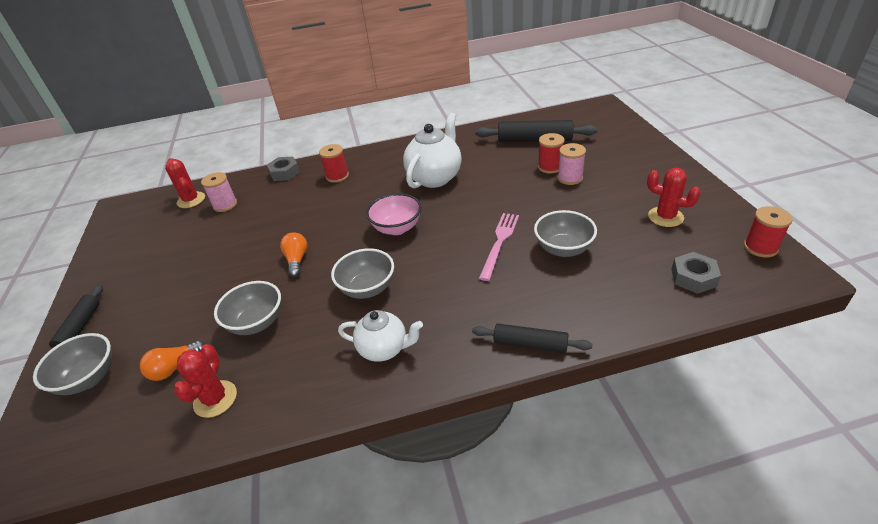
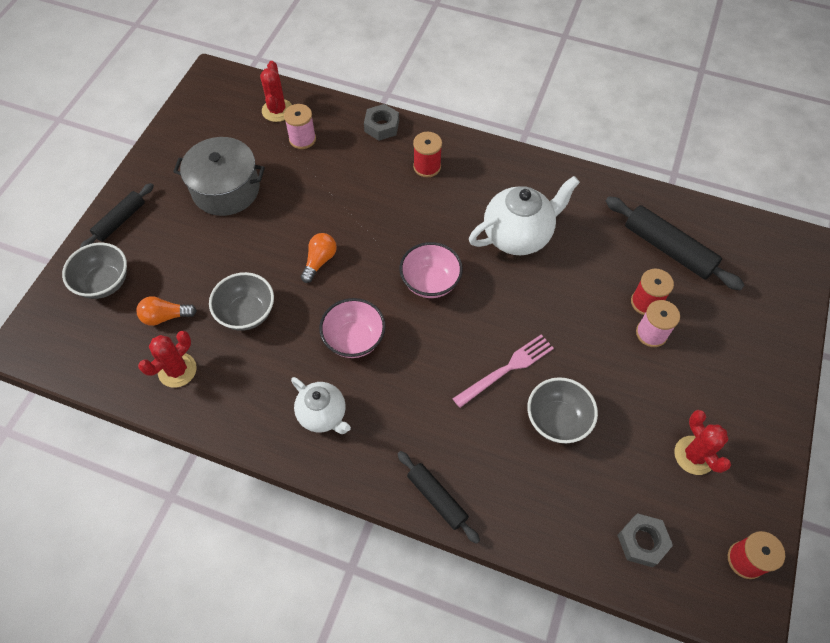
camera: 30 degrees right, 20 degrees up
(177, 260) = (226, 189): none -> grey pot
(367, 288) = (354, 339): grey bowl -> pink bowl

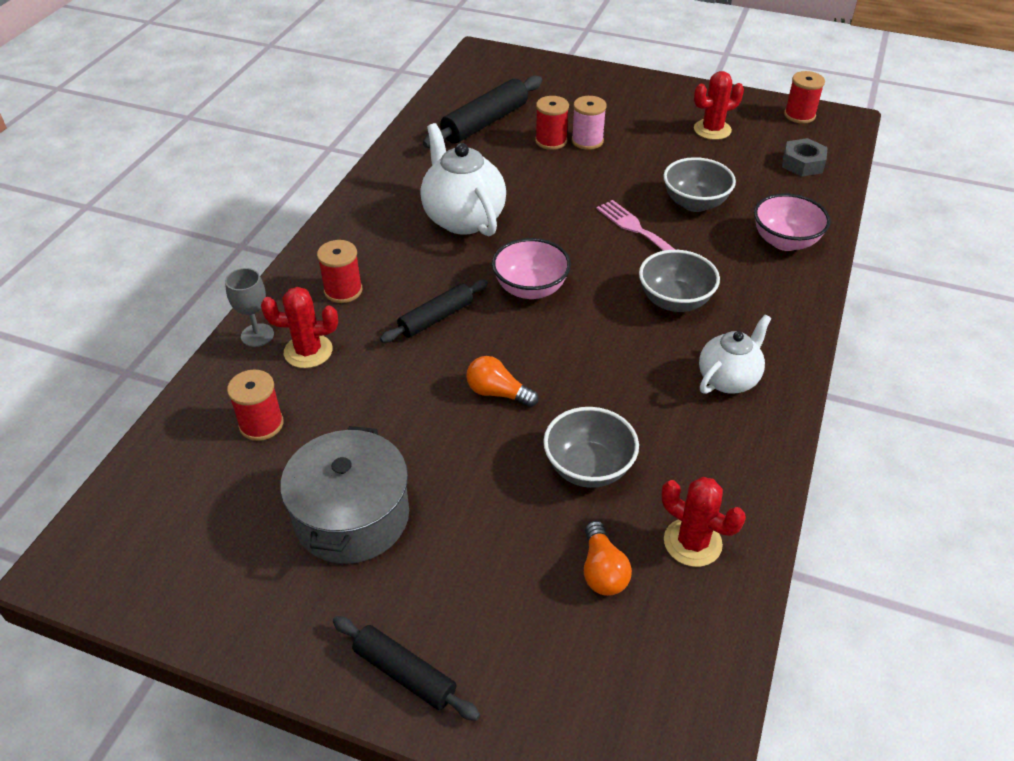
camera: 90 degrees left, 15 degrees down
(104, 283) = (541, 675): grey bowl -> grey bowl (674, 301)
(277, 110) = (188, 460): red cactus -> red cactus (308, 351)
(302, 139) = (261, 424): pink spool -> red spool
(354, 339) = (618, 354): pink bowl -> pink bowl (785, 241)
(381, 126) = (257, 335): grey nut -> grey goblet
(437, 498) = (803, 286): black rolling pin -> black rolling pin (436, 318)

